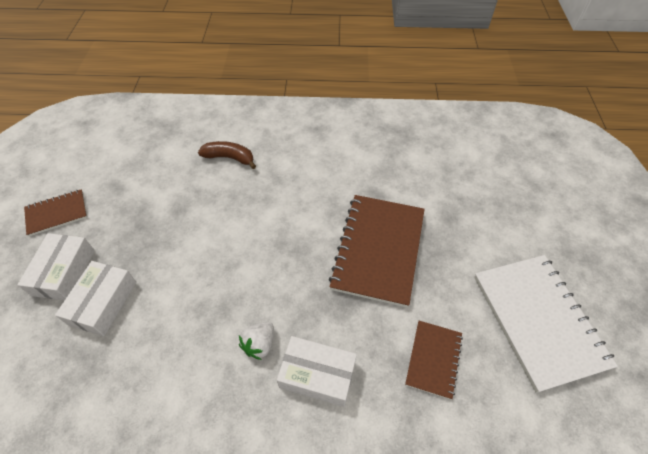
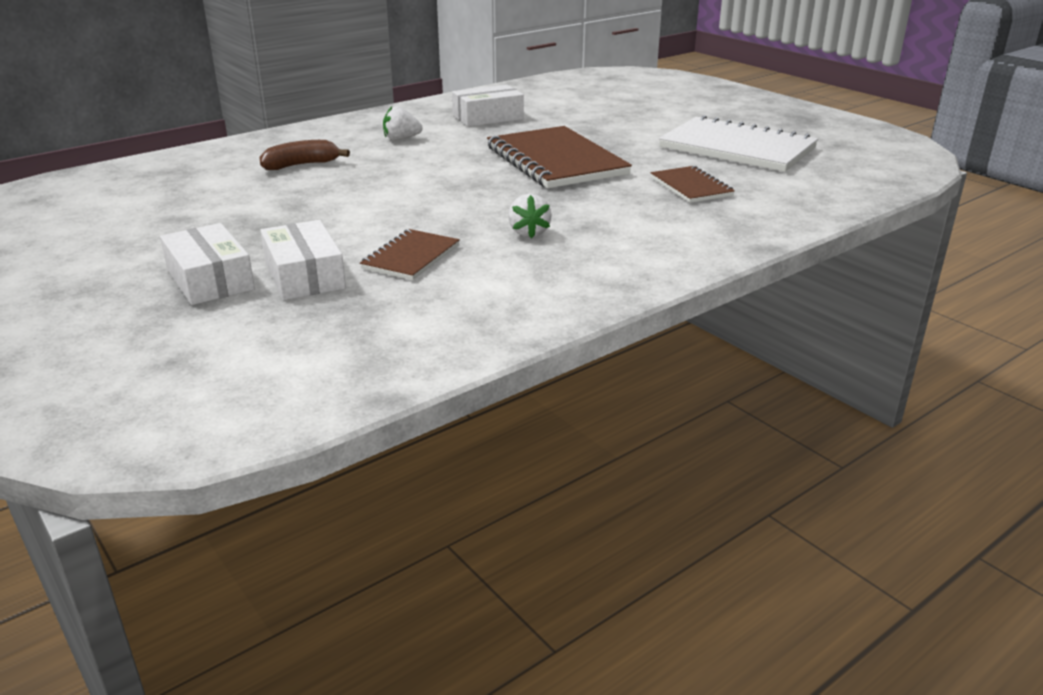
camera: 40 degrees left, 25 degrees down
(57, 213) = (119, 256): brown notebook -> brown notebook (411, 257)
(315, 155) = (401, 139): none -> white strawberry
(317, 374) = (610, 225): white box -> white box (488, 117)

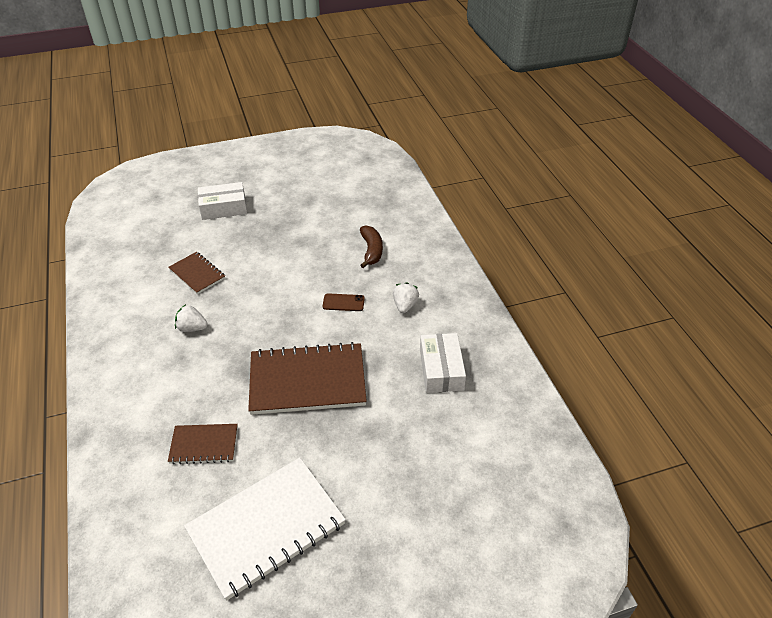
camera: 110 degrees right, 15 degrees up
(304, 275) = (205, 236): white box -> none
(415, 164) = (343, 302): none -> brown phone

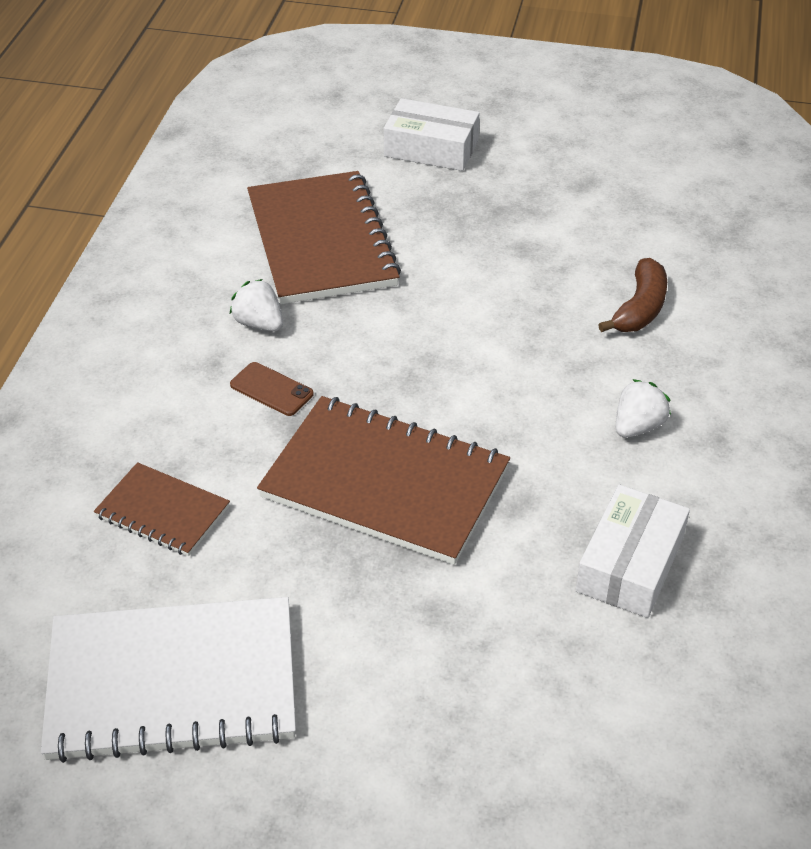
camera: 30 degrees right, 0 degrees up
(197, 274) = (321, 241): brown notebook -> brown notebook, size x1.92
(343, 302) = (530, 379): brown phone -> brown phone (271, 389)

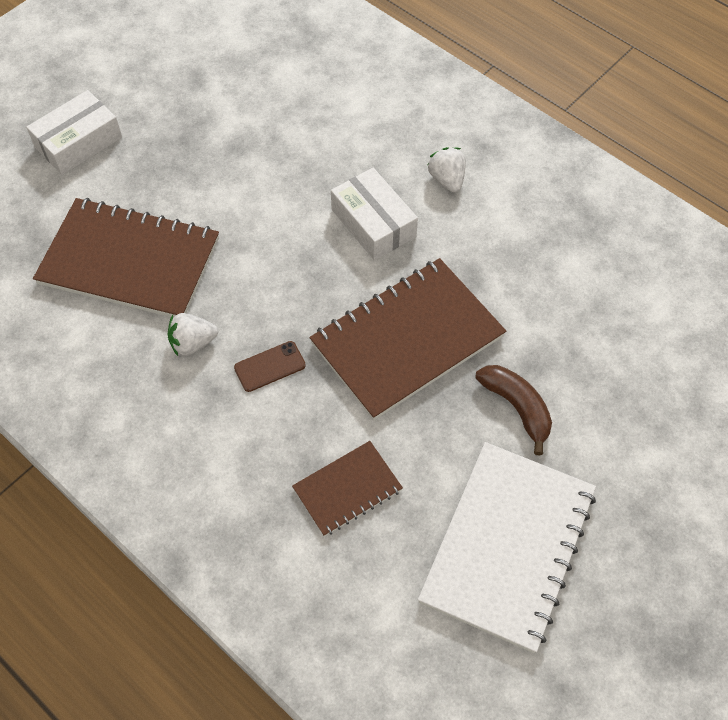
camera: 60 degrees left, 15 degrees up
(630, 564) = (554, 245): white box -> white box (373, 223)
(640, 308) = (344, 119): brown banana -> brown banana (517, 407)

